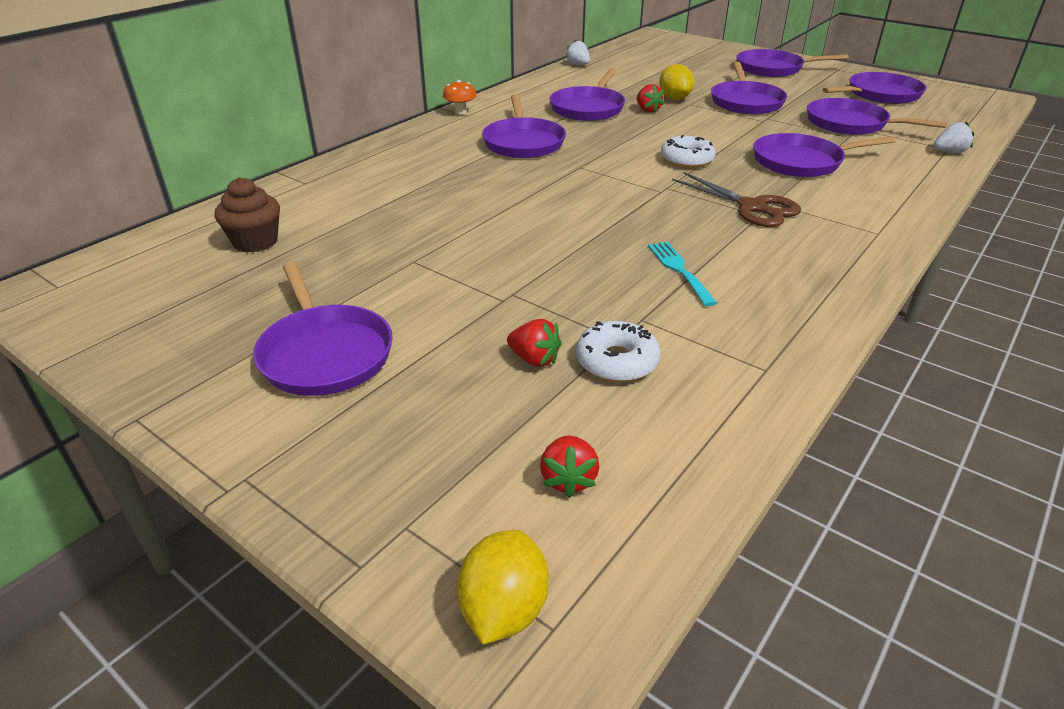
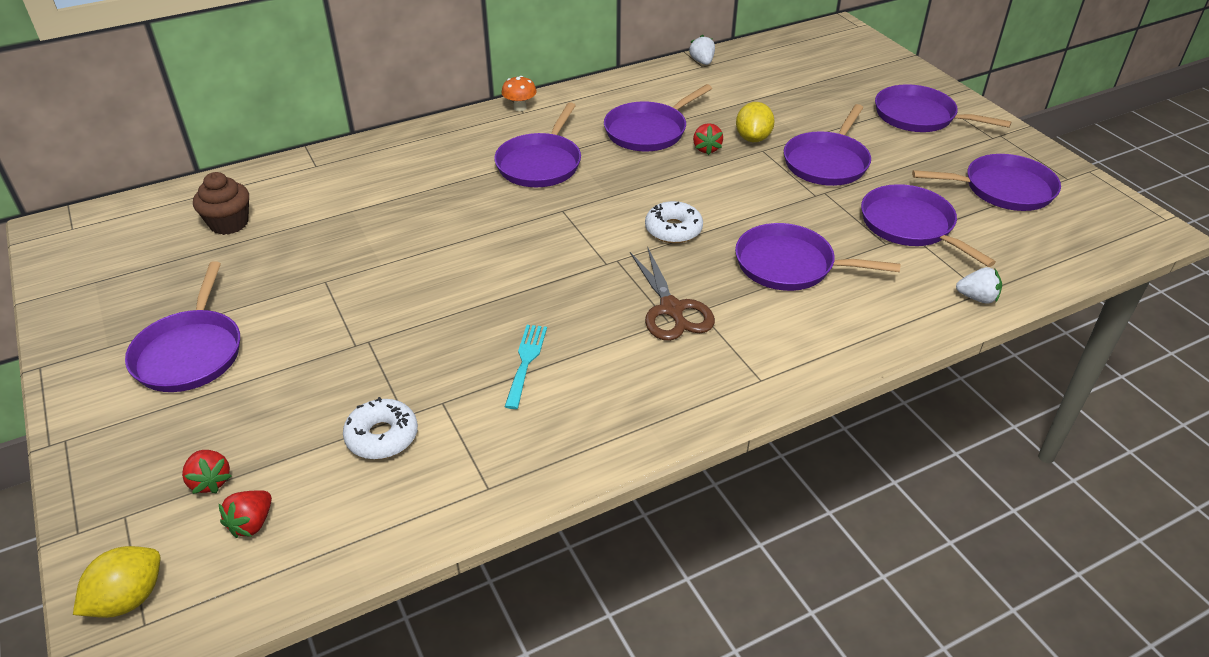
camera: 25 degrees right, 5 degrees up
(534, 359) = (325, 411): red strawberry -> red strawberry (210, 481)

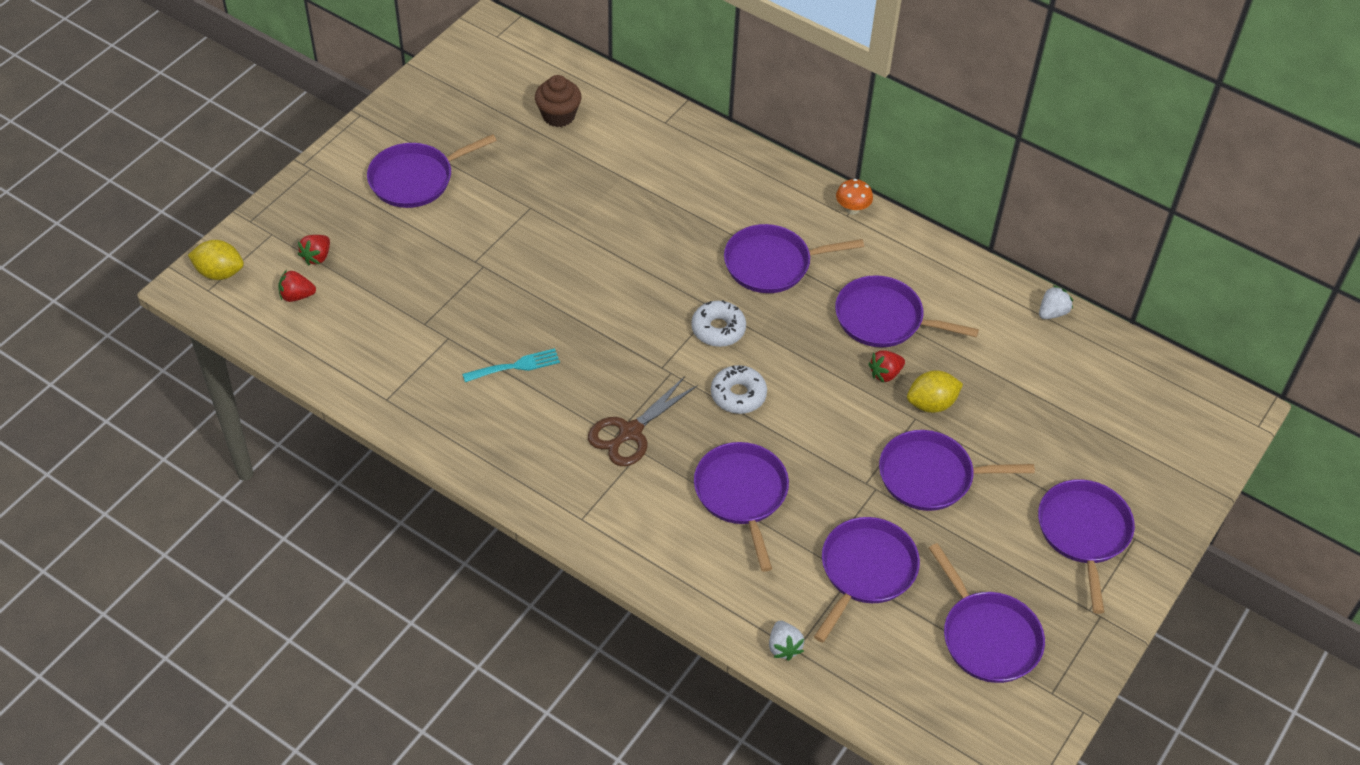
camera: 60 degrees right, 10 degrees up
(382, 436) = (399, 321): white donut -> white donut (718, 329)

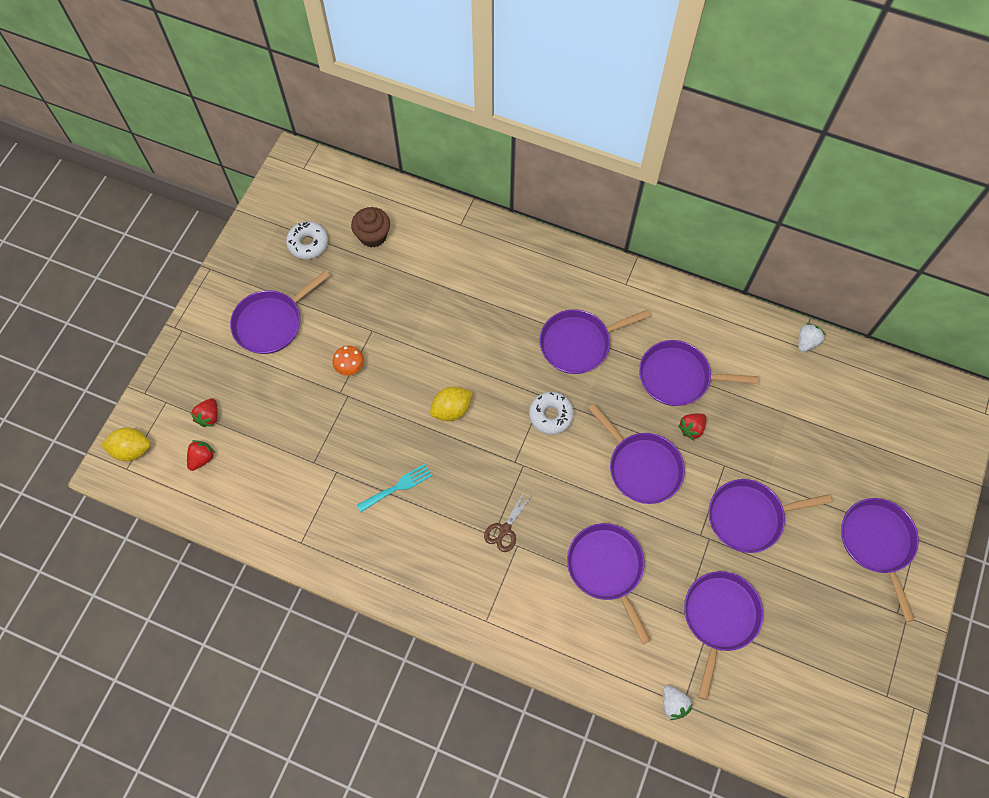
camera: 10 degrees left, 15 degrees up
(297, 296) = (202, 458): red strawberry -> red strawberry turned 135 degrees clockwise
(630, 432) = (505, 530): brown scissors -> brown scissors, size x0.64
(738, 395) = (581, 474): white donut -> white donut (308, 244)
(852, 209) = (629, 277): orange mushroom -> orange mushroom (350, 367)
(931, 404) = (733, 449): yellow lemon -> yellow lemon (451, 410)
(988, 637) = (827, 657): purple pan -> purple pan (642, 467)

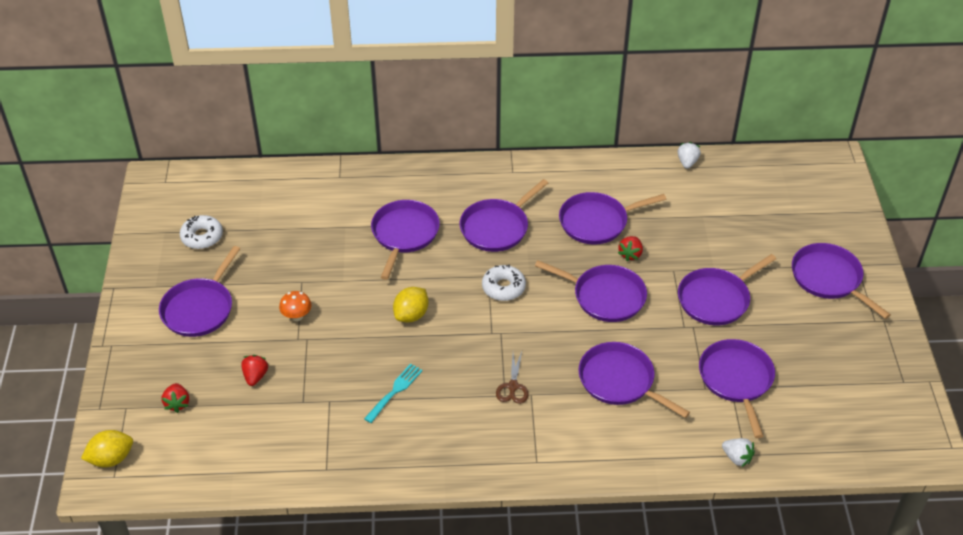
camera: 25 degrees left, 20 degrees down
(202, 458) = (189, 439): red strawberry -> red strawberry (255, 376)
(373, 236) = (262, 211): brown cupcake -> none
(488, 315) = (404, 234): none -> purple pan

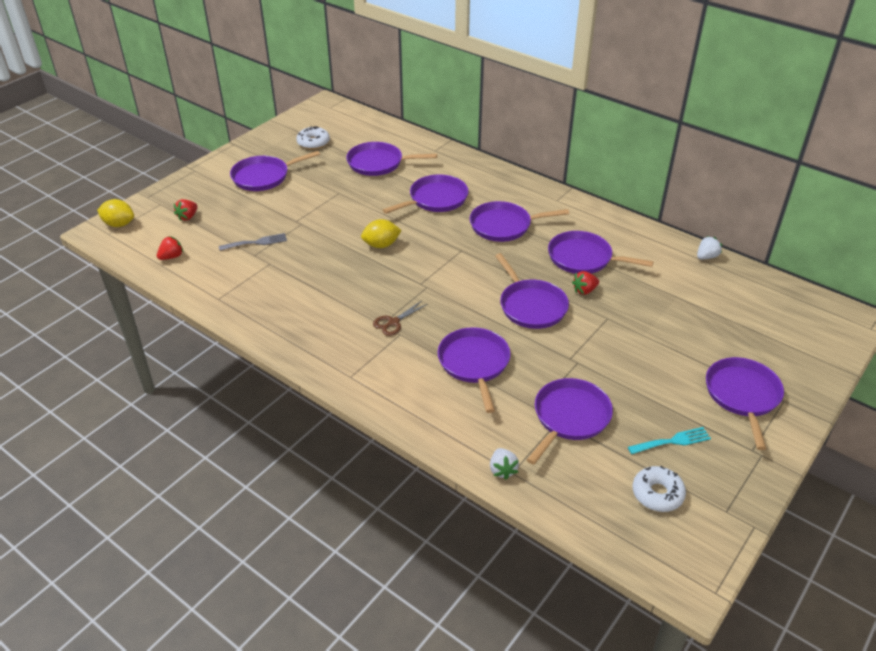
camera: 40 degrees right, 5 degrees down
(255, 376) = (246, 227): red strawberry -> red strawberry (171, 257)
(288, 387) = (256, 242): none -> grey fork
(297, 316) = (311, 209): orange mushroom -> none
(395, 391) = (315, 281): turquoise fork -> turquoise fork (672, 441)
(503, 287) = (463, 262): white donut -> white donut (657, 494)
(716, 299) = (620, 355): purple pan -> purple pan (378, 163)

